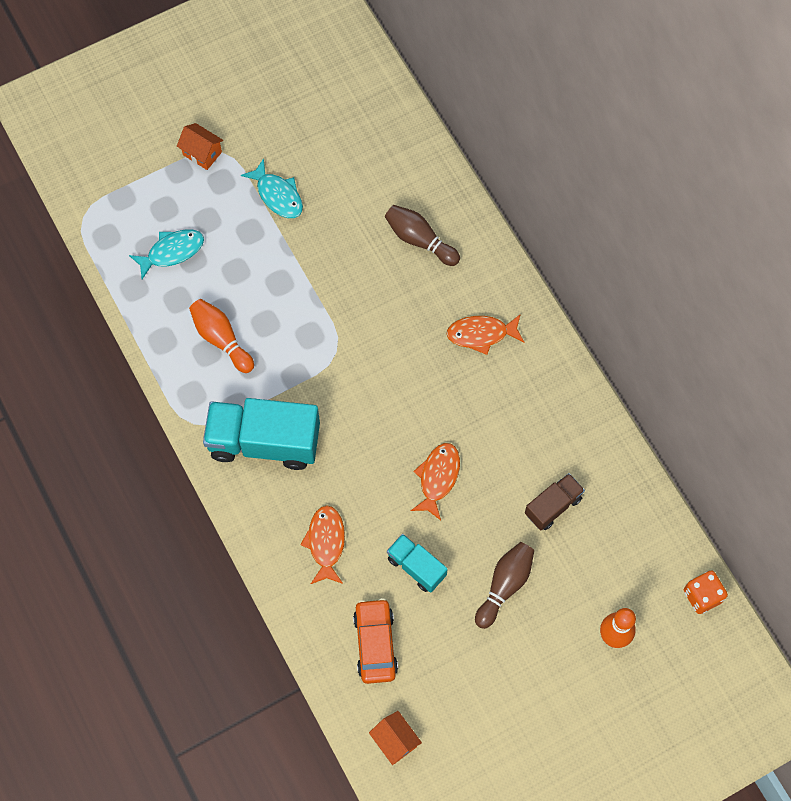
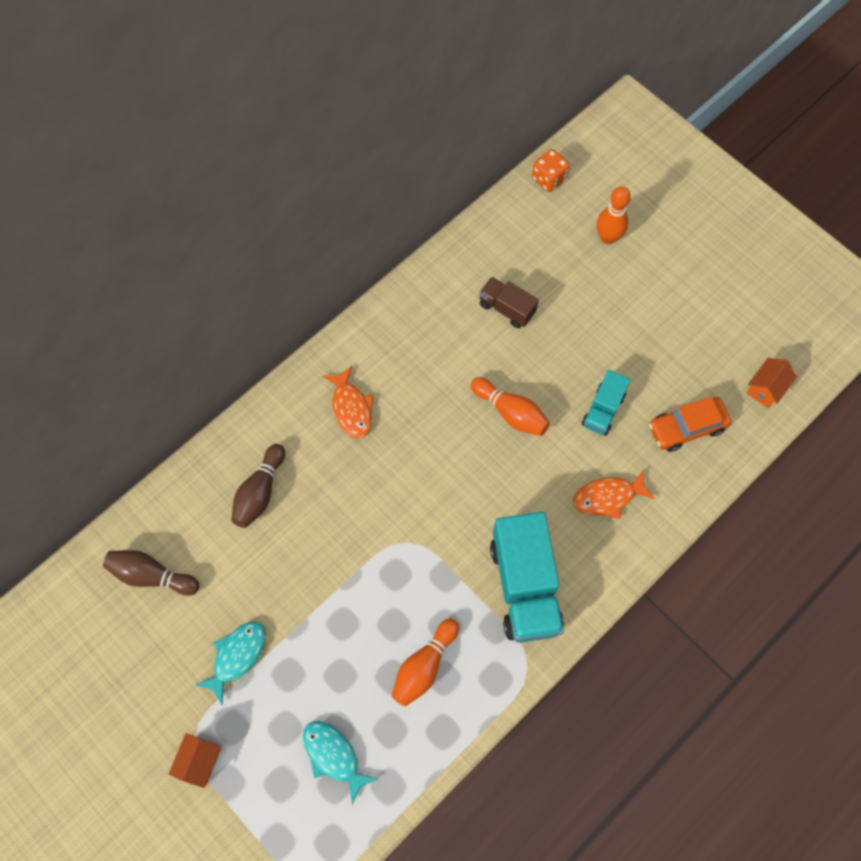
camera: 105 degrees left, 0 degrees up
(438, 478) = (511, 412): orange fish -> orange bowling pin
(504, 585) = (594, 332): brown bowling pin -> brown bowling pin (151, 575)

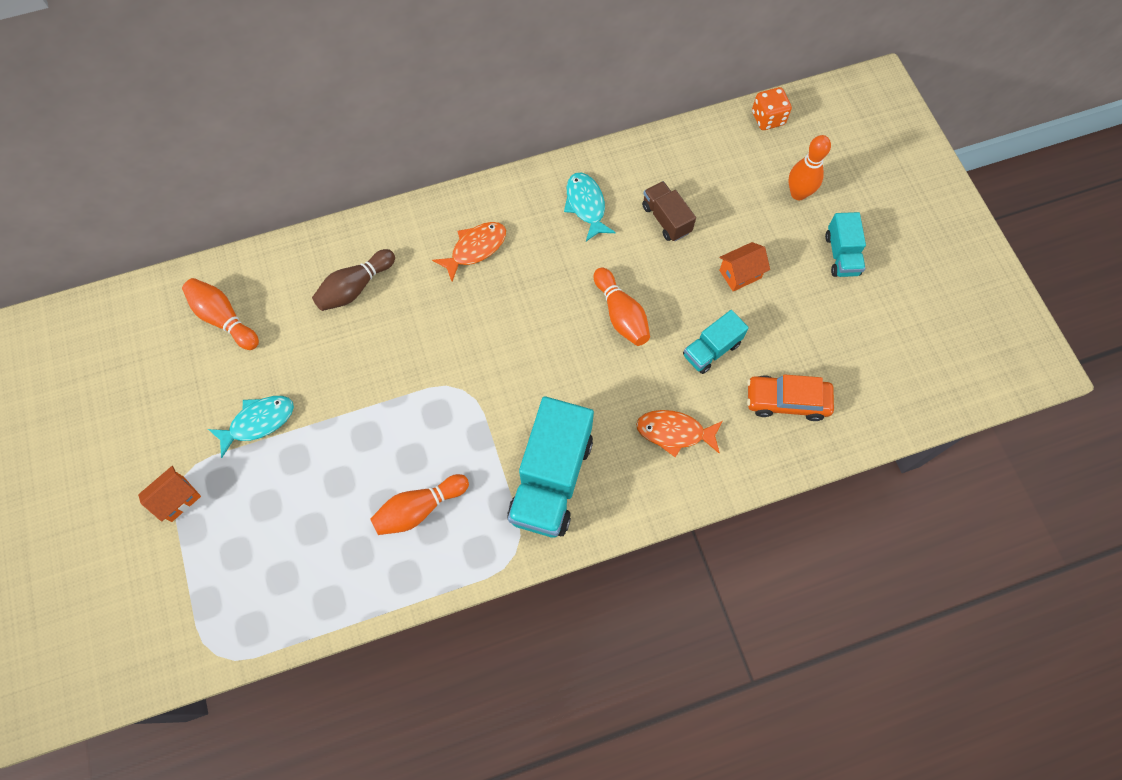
camera: 25 degrees right, 0 degrees up
(151, 575) = (224, 318): brown bowling pin -> orange bowling pin
(334, 756) = (295, 551): turquoise fish -> turquoise fish (586, 205)
(351, 408) = (475, 249): orange fish -> orange fish turned 135 degrees counterclockwise
(670, 278) = (841, 255): none -> turquoise truck
(765, 389) = (886, 398): orange house -> orange house (740, 274)

